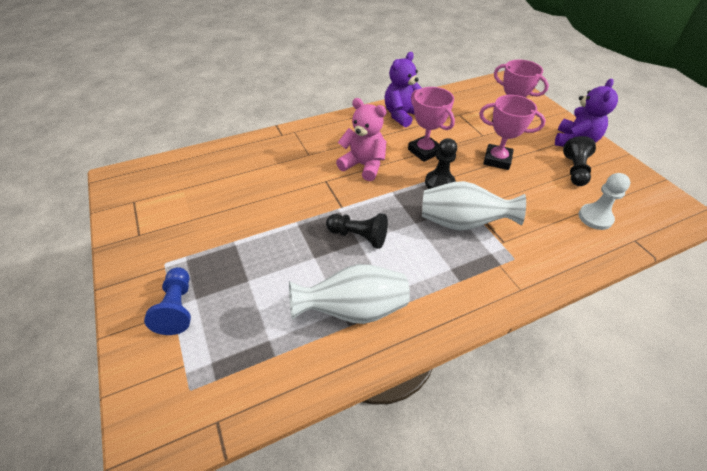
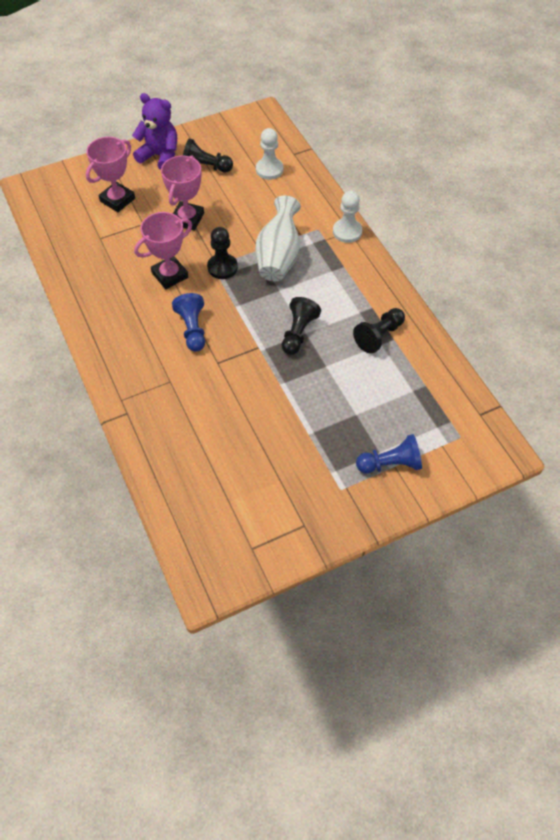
camera: 90 degrees left, 10 degrees up
(353, 310) = (379, 336): white vase -> black pawn
(363, 165) = (192, 329): pink teddy bear -> blue pawn
(402, 115) = (96, 291): purple teddy bear -> none
(518, 287) = (347, 232): none -> white pawn

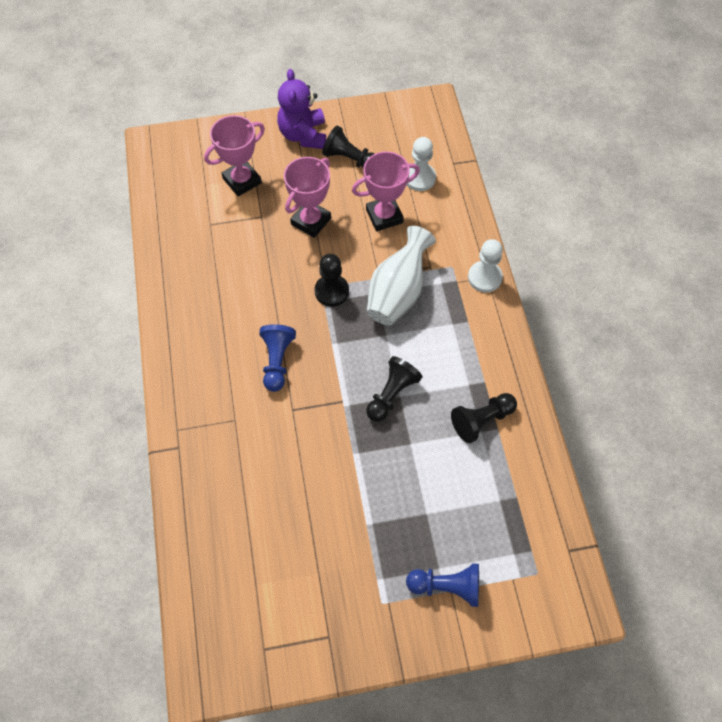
camera: 15 degrees right, 5 degrees up
(160, 156) = (303, 135): purple teddy bear -> purple teddy bear turned 135 degrees counterclockwise
(170, 275) = (271, 288): pink trophy -> pink trophy (384, 216)

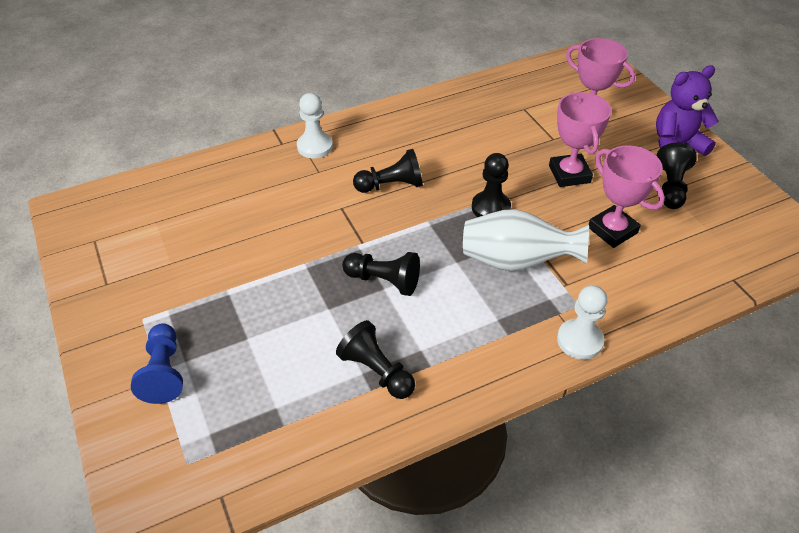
camera: 75 degrees right, 15 degrees down
(277, 361) = (391, 185): blue pawn -> black pawn
(311, 221) = (569, 174): pink trophy -> pink trophy turned 60 degrees clockwise
(419, 178) = (687, 251): white pawn -> white pawn (315, 146)

